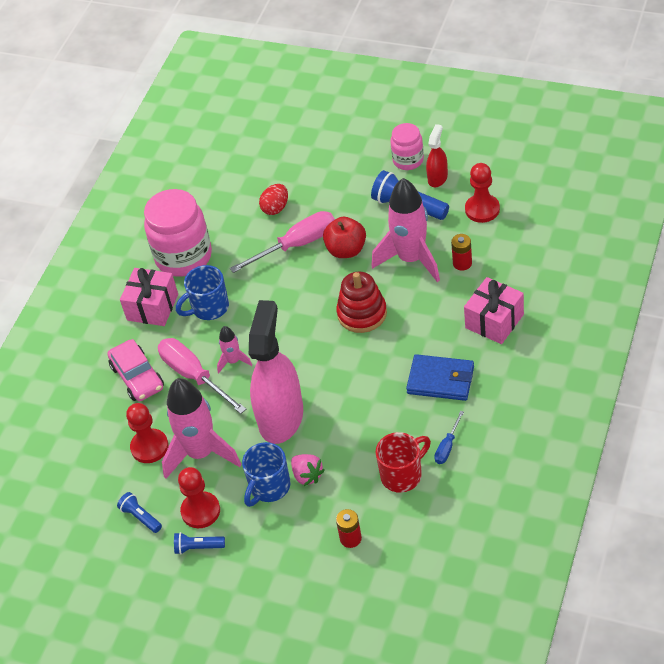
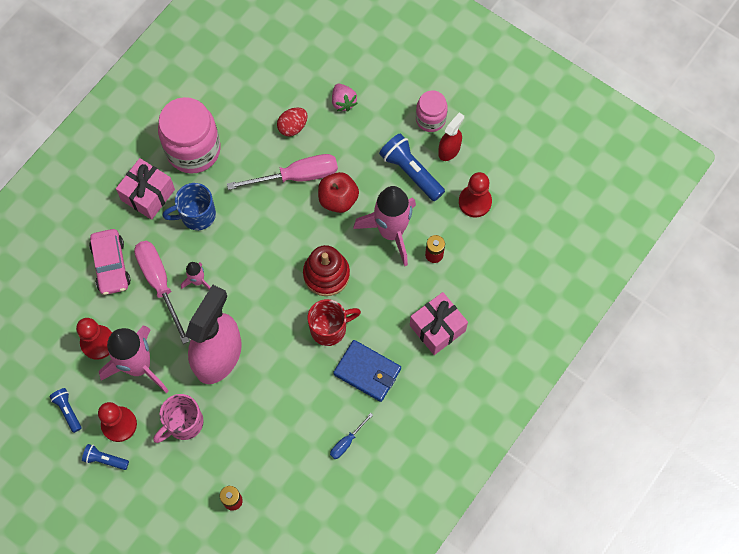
camera: 10 degrees right, 20 degrees up
(269, 487) = (183, 423): blue mug -> pink mug
(307, 475) = (219, 424): pink strawberry -> pink strawberry (343, 102)
(402, 475) = (298, 455): red mug -> red mug (329, 328)

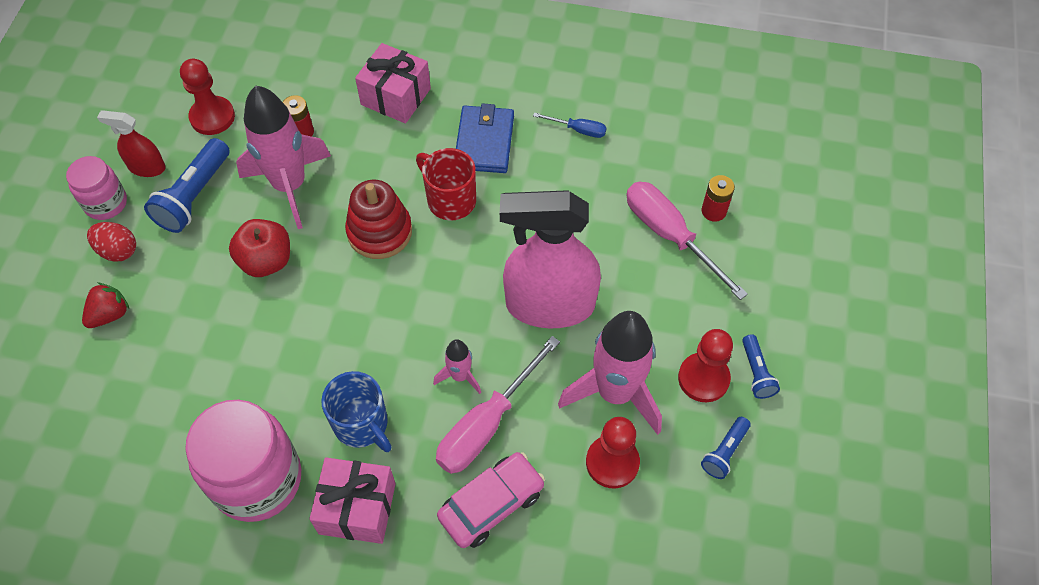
camera: 115 degrees left, 10 degrees down
(183, 423) = (657, 304): pink mug -> none
(293, 127) = (172, 361): red egg -> red egg (118, 251)
(297, 176) = (250, 323): pink screwdriver -> pink screwdriver (670, 236)
(343, 102) = (110, 314): pink strawberry -> red strawberry

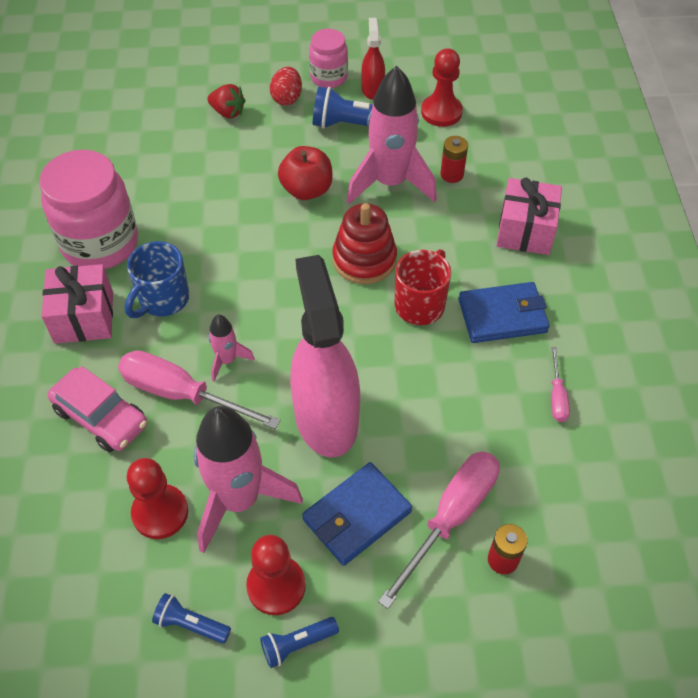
camera: 75 degrees right, 5 degrees down
(578, 130) = (557, 396): blue screwdriver -> pink screwdriver
(652, 303) = (357, 515): none -> blue wallet

